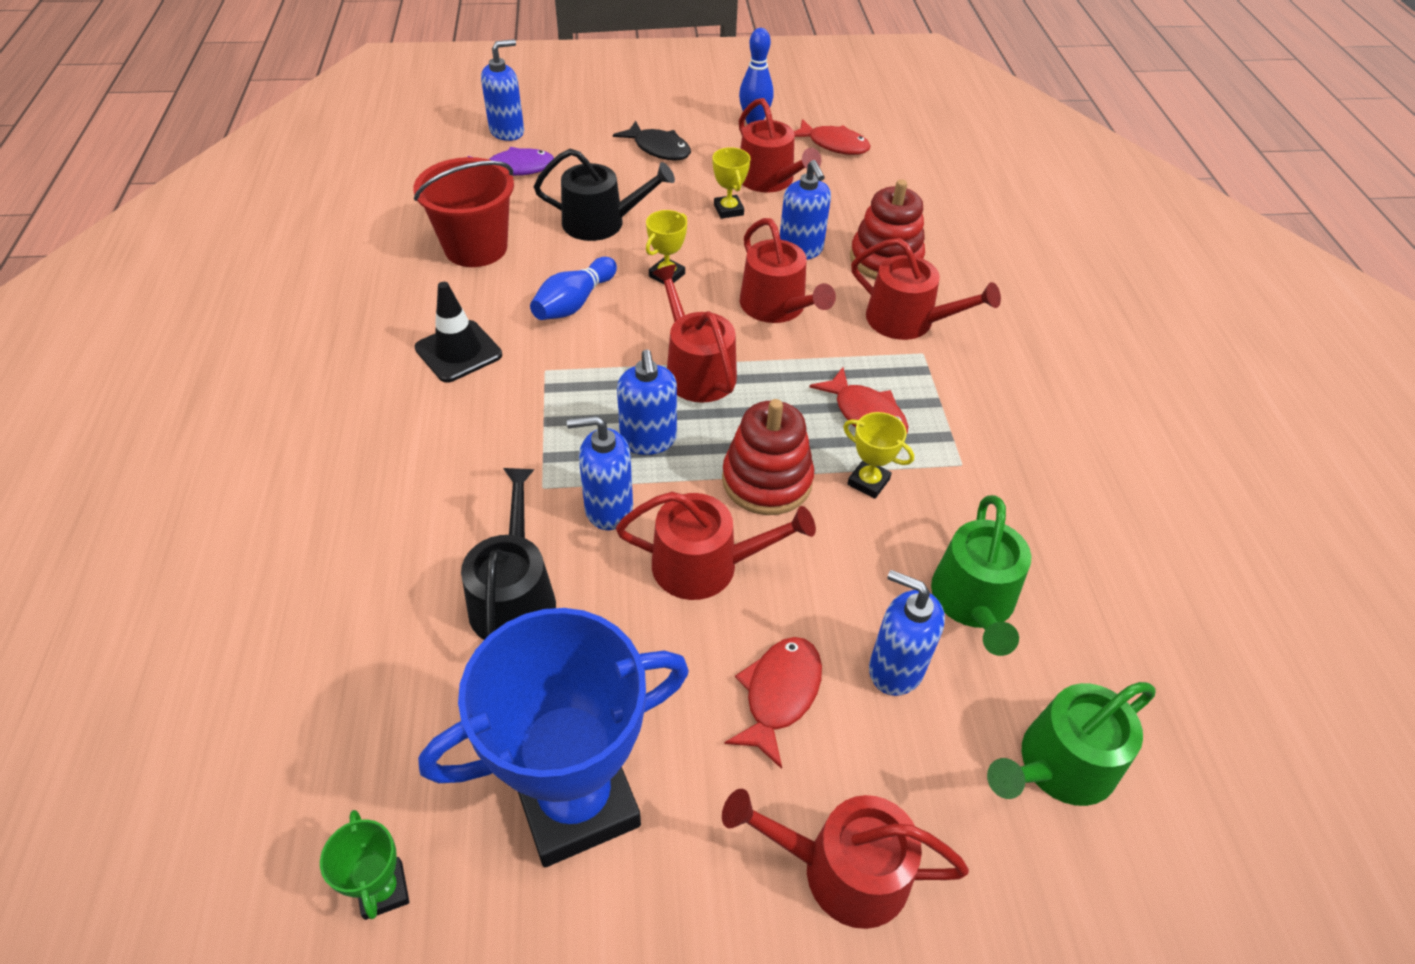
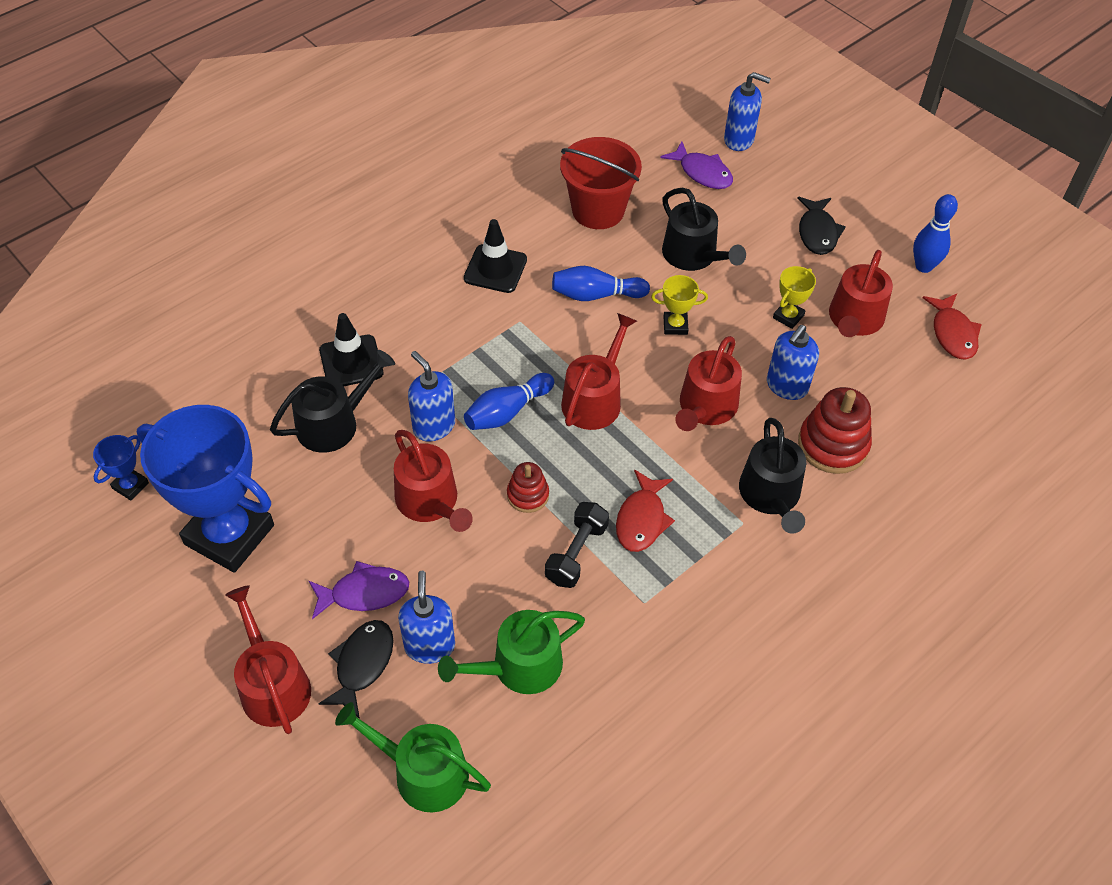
camera: 55 degrees right, 5 degrees up
(383, 890) = (130, 486): green trophy -> blue trophy
(444, 533) = (351, 362): none -> black traffic cone
(648, 440) = (507, 412): blue soap dispenser -> blue bowling pin
(767, 480) = (528, 495): red stacking toy -> red stacking toy, size x0.58
(779, 695) = (364, 593): red fish -> purple fish
(868, 482) = (576, 553): yellow trophy -> black dumbbell
(877, 750) = (362, 664): none -> black fish
(908, 321) = (771, 495): red watering can -> black watering can

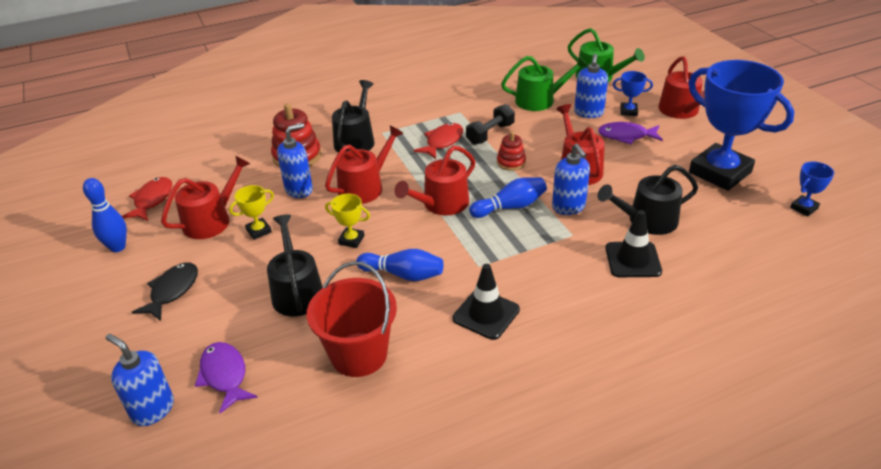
camera: 160 degrees left, 15 degrees down
(362, 664) = (628, 111): black fish -> blue trophy

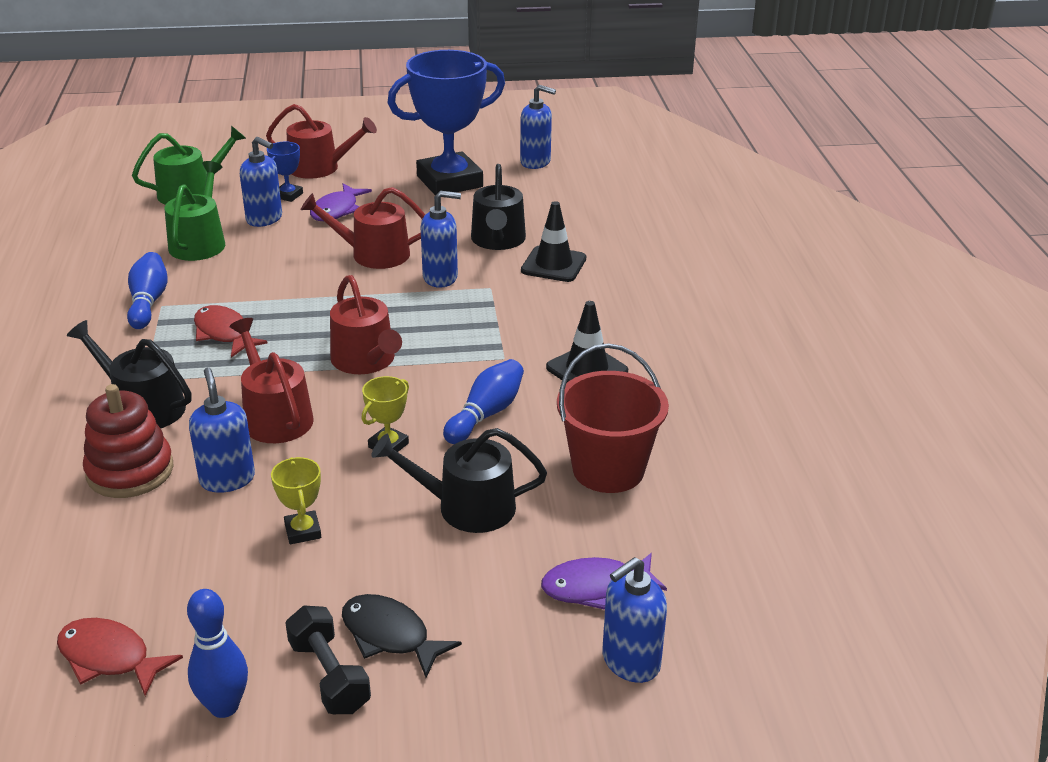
camera: 75 degrees left, 5 degrees down
(211, 220) = (234, 582): red watering can -> none
(490, 134) = (242, 294): black dumbbell -> black dumbbell (329, 676)
(510, 207) = (411, 314): blue bowling pin -> blue bowling pin (148, 302)
(511, 162) = (320, 293): red stacking toy -> none
(804, 208) = (535, 162): blue trophy -> blue soap dispenser

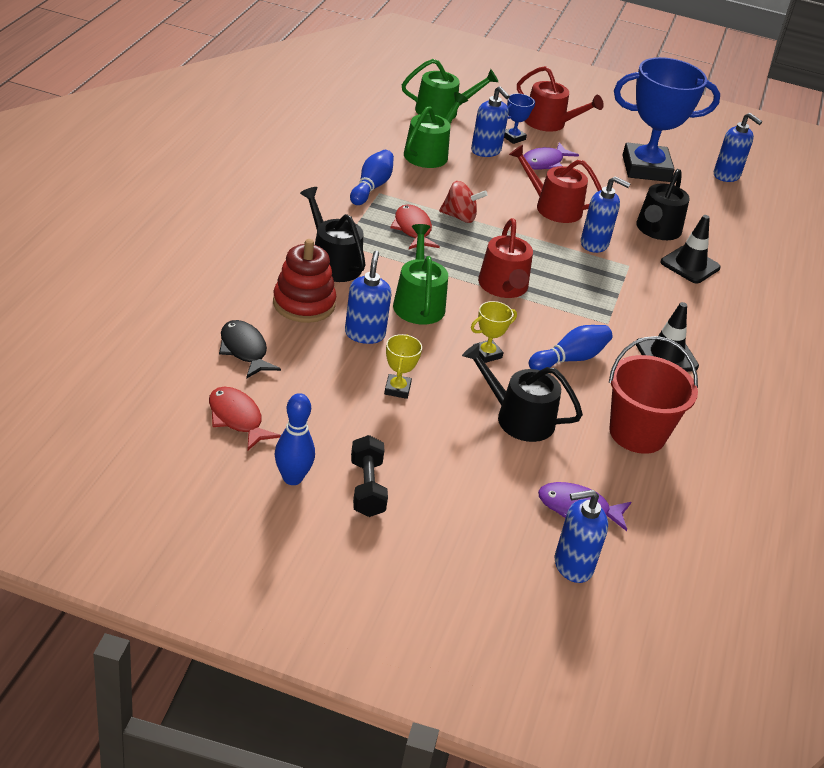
camera: 20 degrees right, 5 degrees up
(272, 300) = (460, 217): none -> red spinning top
(275, 416) = (418, 303): red watering can -> green watering can
(390, 636) = (419, 480): black fish -> black fish (244, 350)

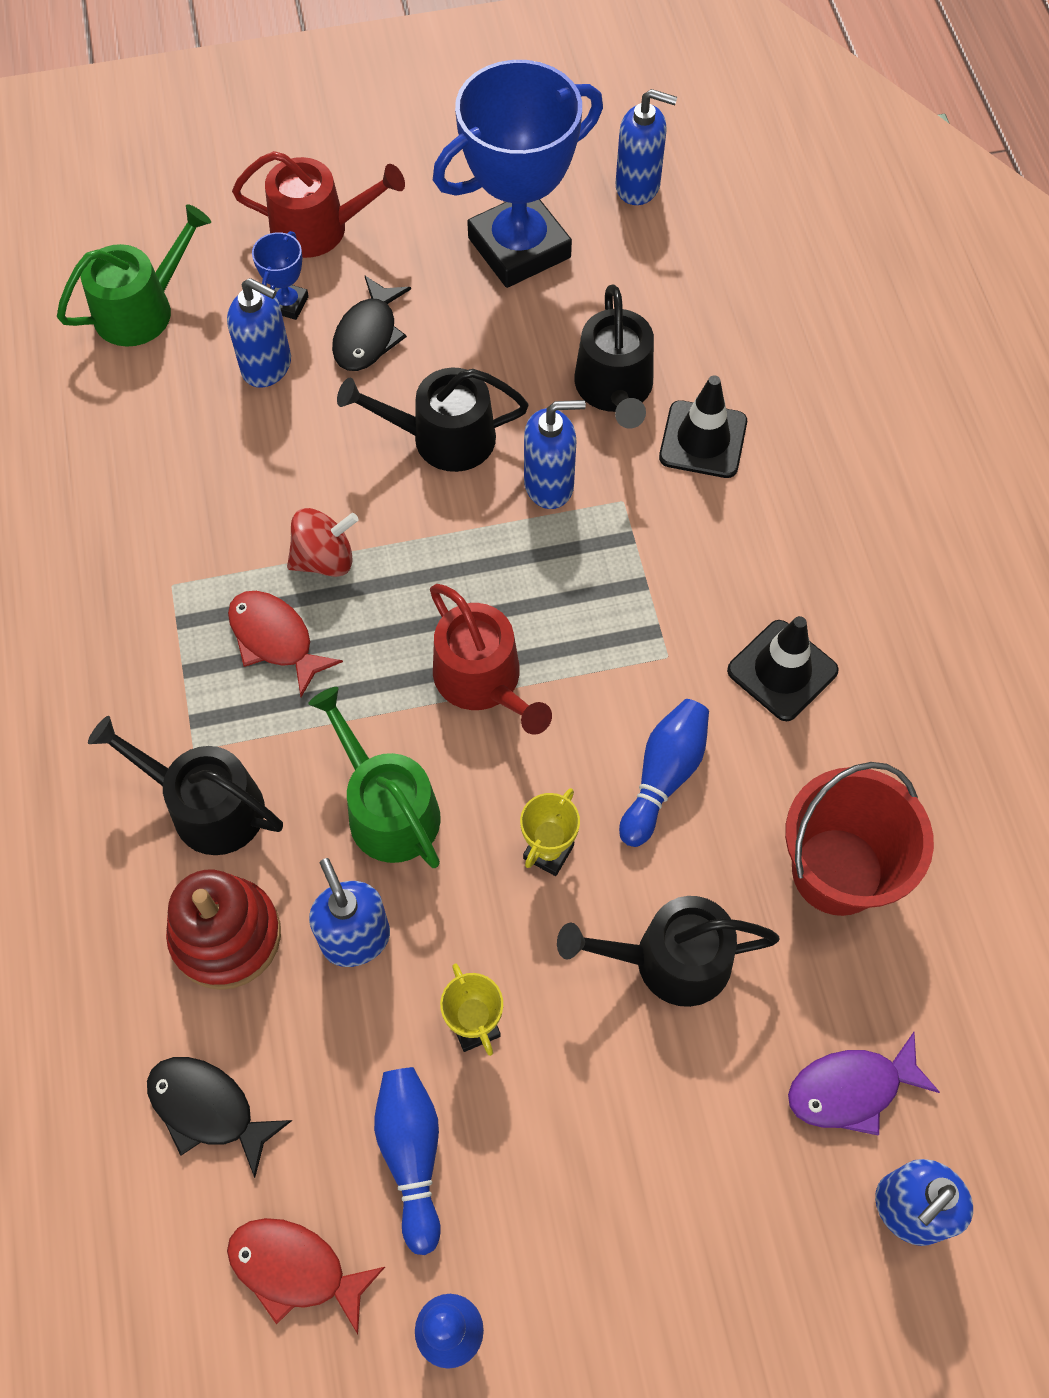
camera: 25 degrees left, 25 degrees up
(367, 488) = (562, 1270): black dumbbell -> none
(371, 187) = (151, 579): blue bowling pin -> blue bowling pin (412, 1155)
(429, 153) = (187, 432): green watering can -> none
(544, 162) = (368, 335): purple fish -> black fish
(553, 207) = (443, 438): red watering can -> black watering can

